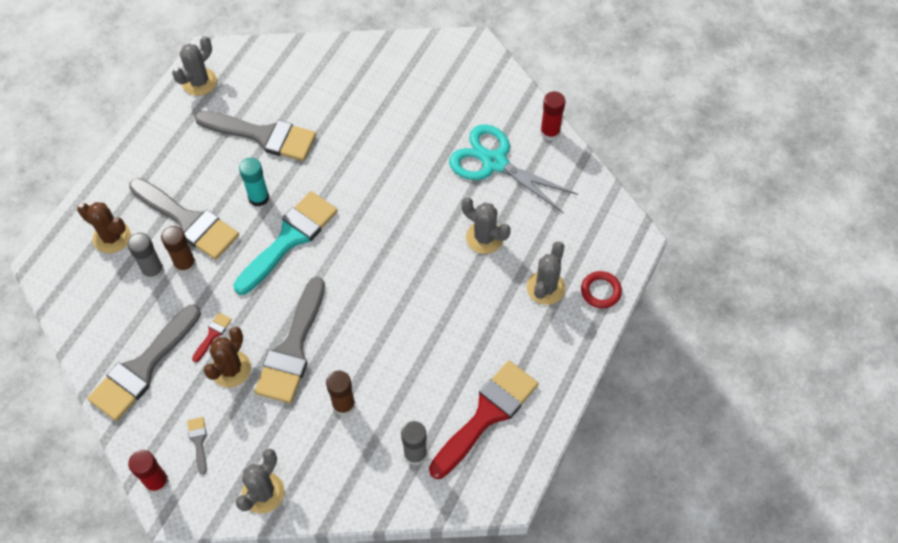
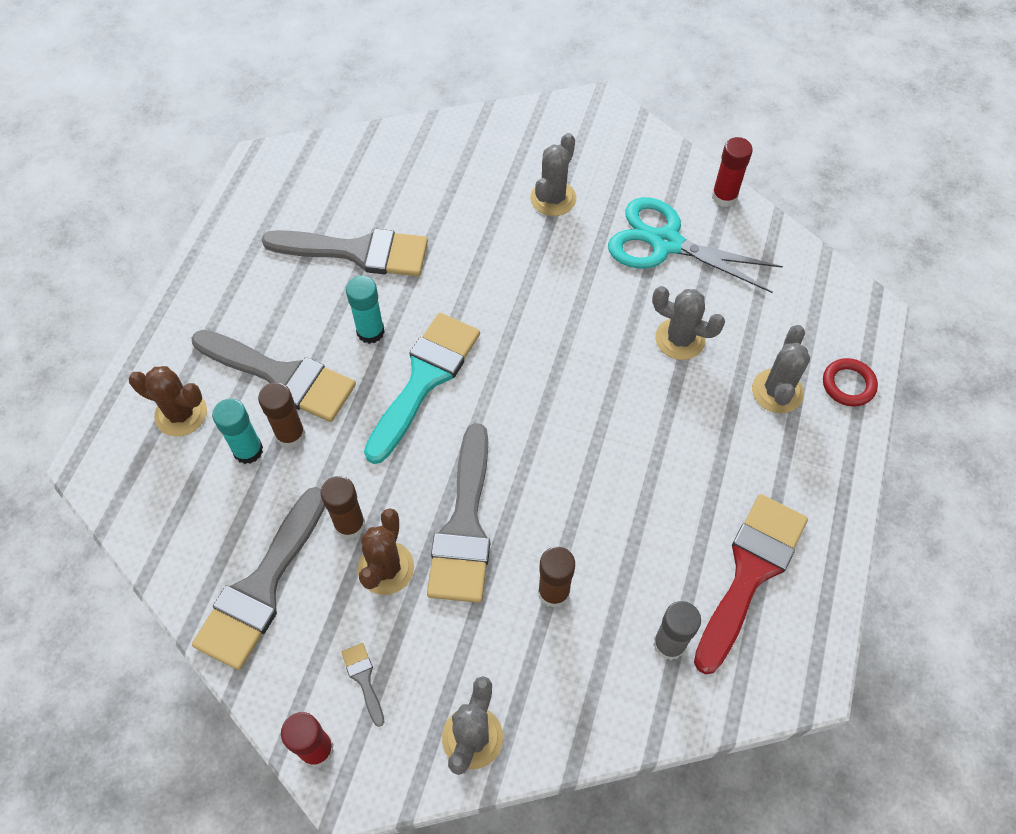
camera: 10 degrees left, 0 degrees up
(153, 271) = (248, 450): grey glue stick -> turquoise glue stick
(199, 82) = (258, 196): grey cactus -> grey cactus (553, 198)
(212, 335) = (350, 524): red brush -> brown glue stick

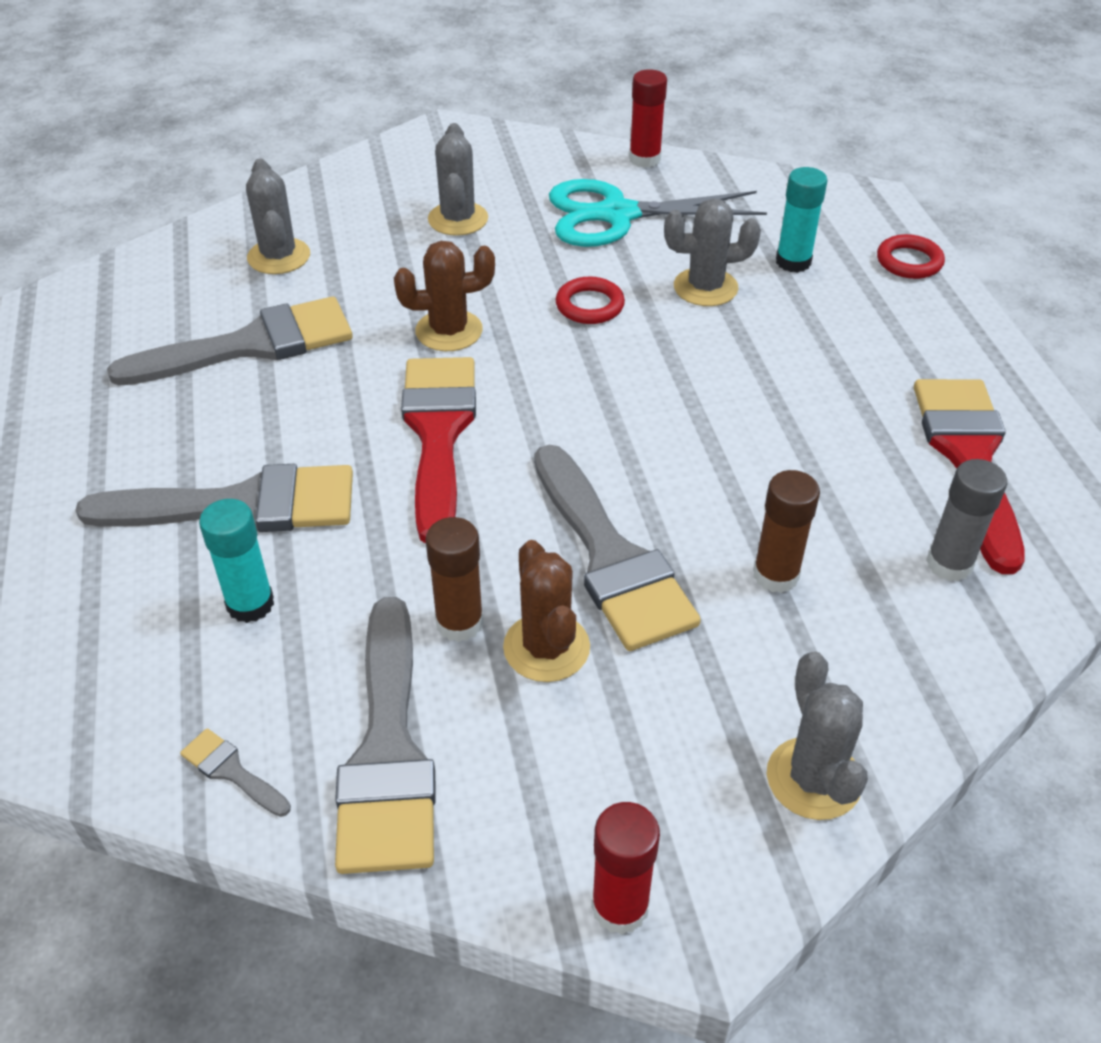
camera: 30 degrees left, 15 degrees down
(181, 414) = (116, 605): brown cactus -> brown cactus (449, 331)
(290, 435) = (300, 562): brown glue stick -> none
(363, 679) = (618, 787): grey brush -> grey brush (232, 771)
(370, 331) = (329, 415): turquoise glue stick -> turquoise glue stick (793, 262)
(425, 379) = (438, 434): turquoise brush -> red brush
(589, 318) = (589, 305): none -> red ring
(777, 391) = (846, 293): grey cactus -> grey cactus (279, 256)

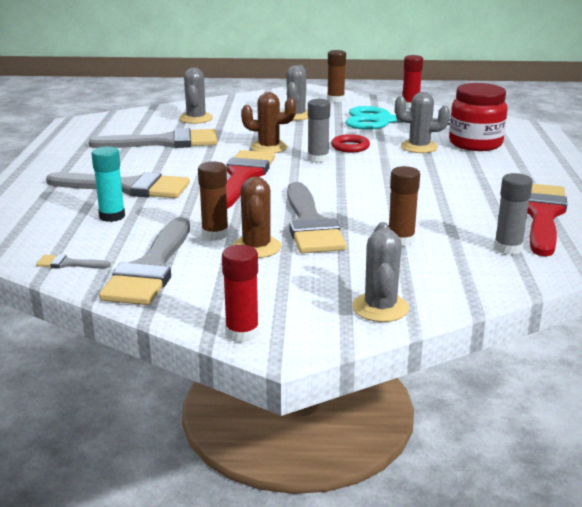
camera: 15 degrees right, 20 degrees down
(232, 771) = (68, 264): grey brush -> grey brush turned 45 degrees counterclockwise
(508, 157) = (335, 99): none -> brown glue stick
(548, 353) = (318, 159): none -> grey glue stick
(793, 262) = (475, 144): turquoise glue stick -> red jar
(909, 262) = (545, 149): red ring -> none

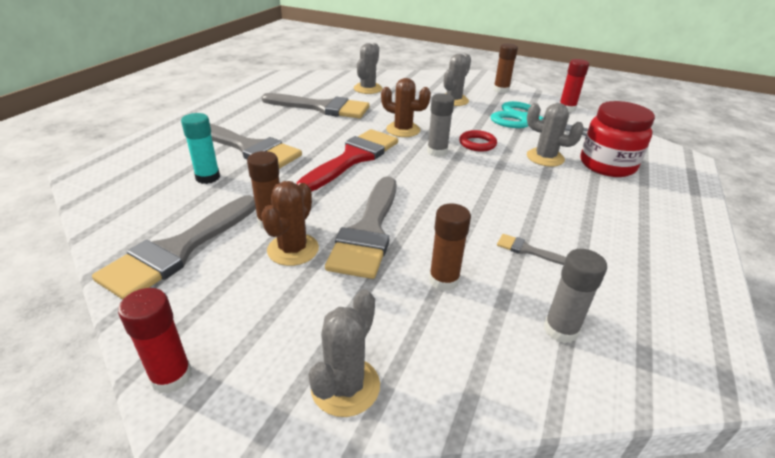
camera: 20 degrees right, 10 degrees up
(68, 264) = (120, 224): grey brush -> grey brush (527, 250)
(542, 215) = (632, 286): red brush -> none

